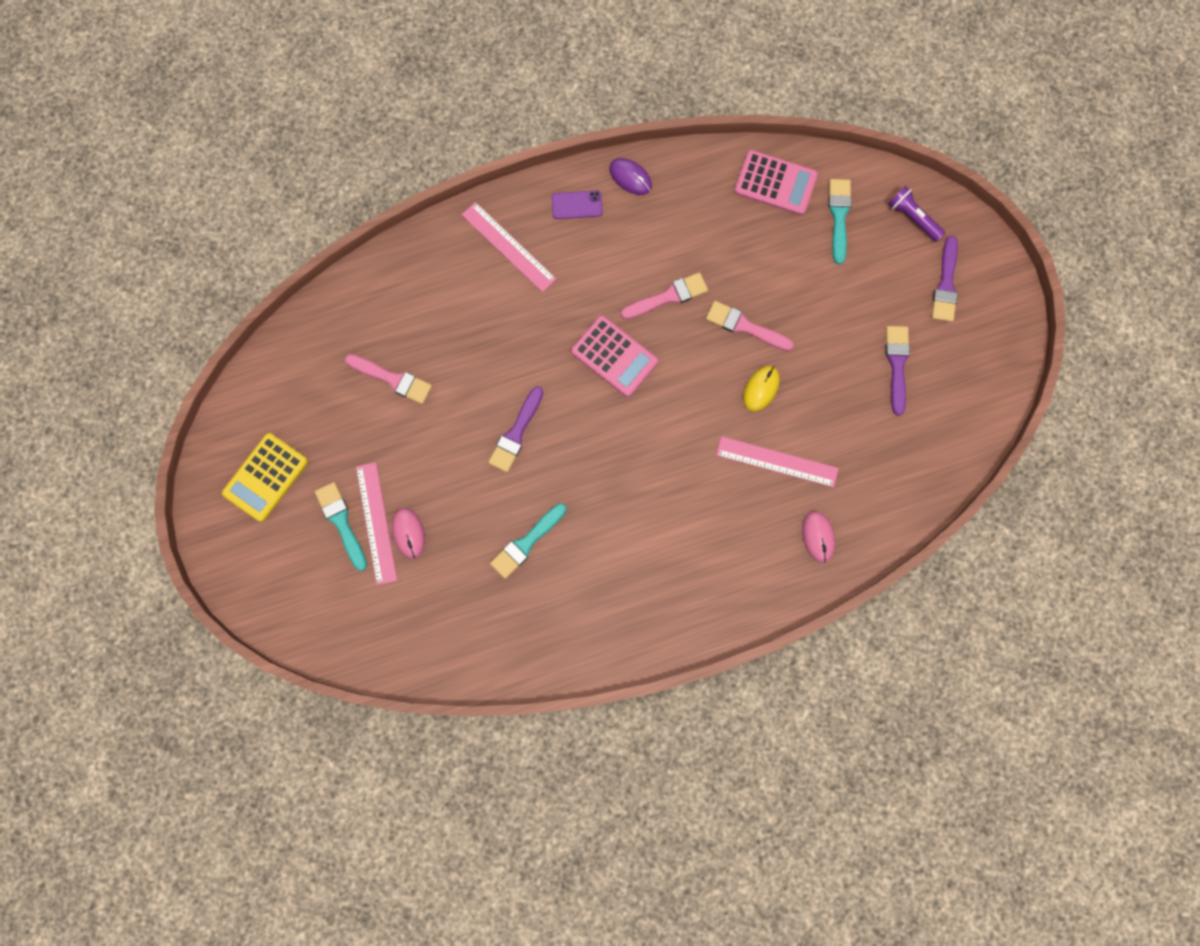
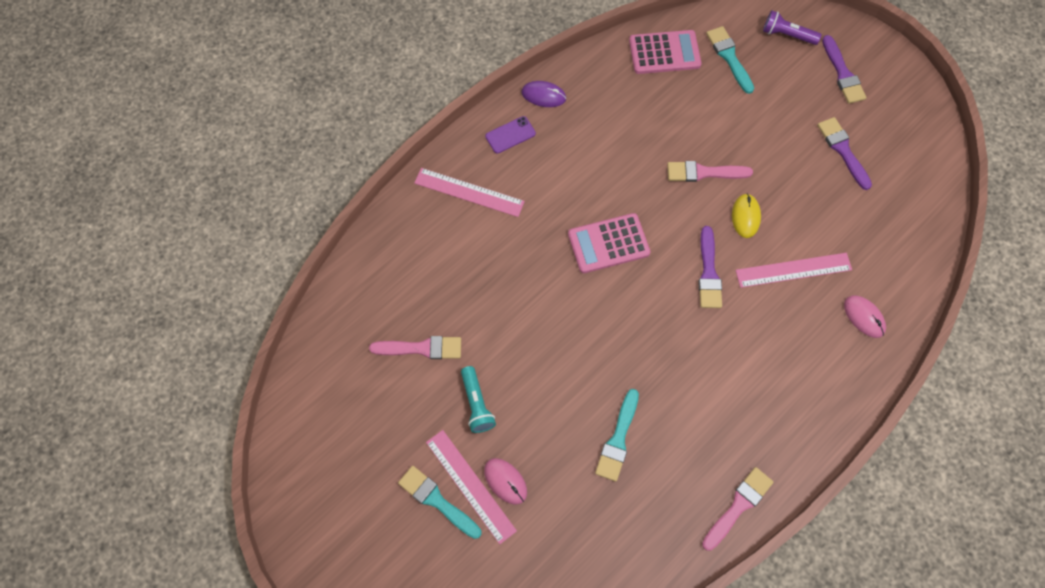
camera: 25 degrees left, 10 degrees down
(265, 477) = (343, 492): yellow calculator -> none
(417, 453) = (476, 404): none -> turquoise flashlight
(516, 433) = (557, 346): purple brush -> purple brush (708, 272)
(614, 356) = (608, 243): pink calculator -> pink calculator turned 150 degrees clockwise
(668, 296) = (627, 176): pink brush -> pink brush (738, 506)

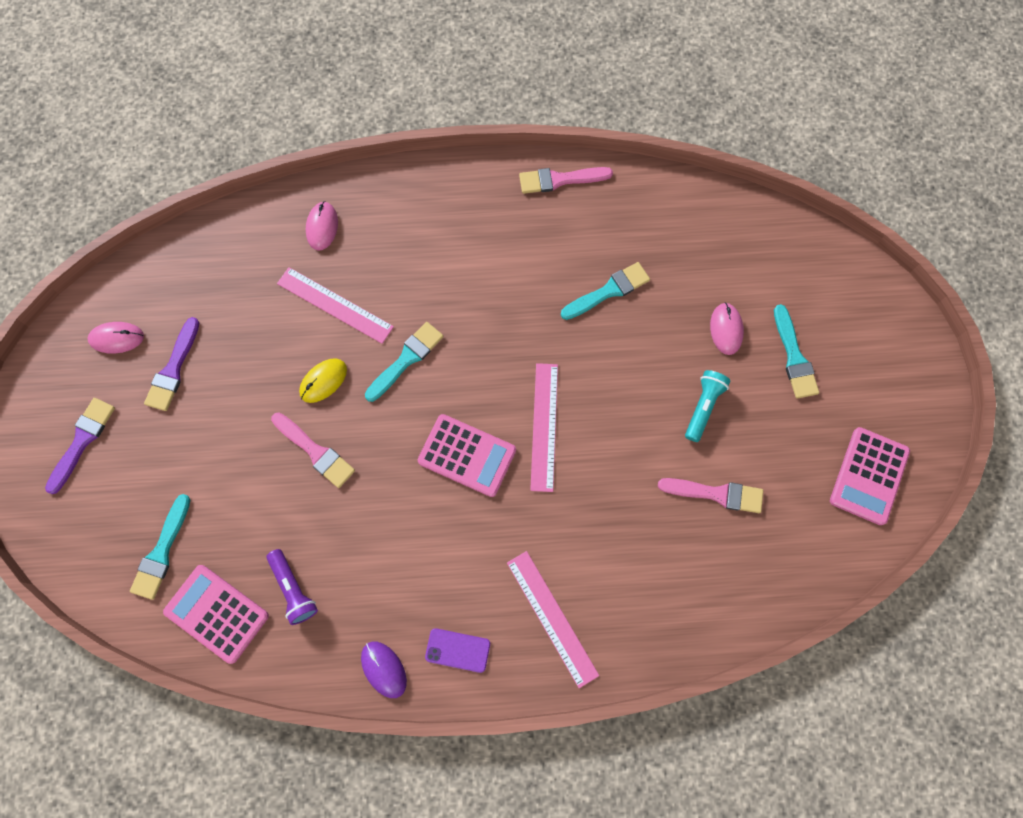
camera: 140 degrees left, 5 degrees up
(319, 448) = (868, 476): none -> pink calculator
(421, 348) = (716, 494): pink brush -> pink brush turned 150 degrees clockwise
(470, 485) = (757, 347): pink ruler -> pink ruler (544, 426)
(708, 272) = (406, 359): purple brush -> turquoise brush
(787, 35) = (81, 527): purple flashlight -> purple flashlight (293, 589)
(898, 140) = (116, 338): none -> pink mouse

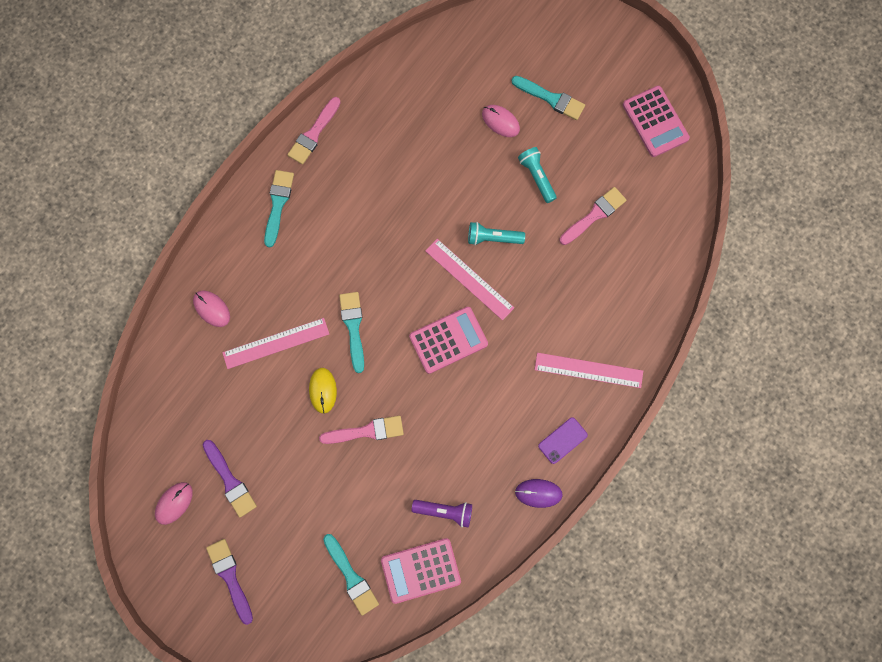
camera: 50 degrees left, 5 degrees up
(604, 415) = (493, 238): none -> turquoise flashlight
(608, 291) = (415, 168): turquoise brush -> turquoise brush (278, 204)

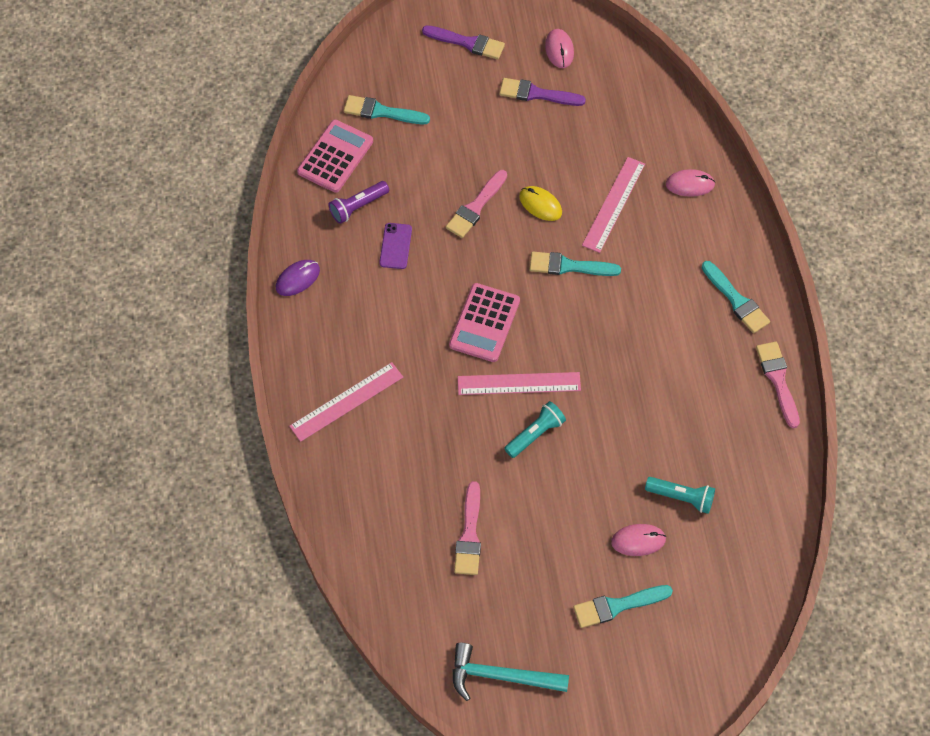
camera: 135 degrees right, 15 degrees down
(353, 327) = (569, 266): turquoise brush -> turquoise brush turned 150 degrees clockwise
(537, 177) = (554, 521): turquoise flashlight -> turquoise flashlight (681, 497)
(562, 440) = (315, 331): purple phone -> purple phone (395, 246)
(655, 122) = (501, 676): pink calculator -> turquoise hammer

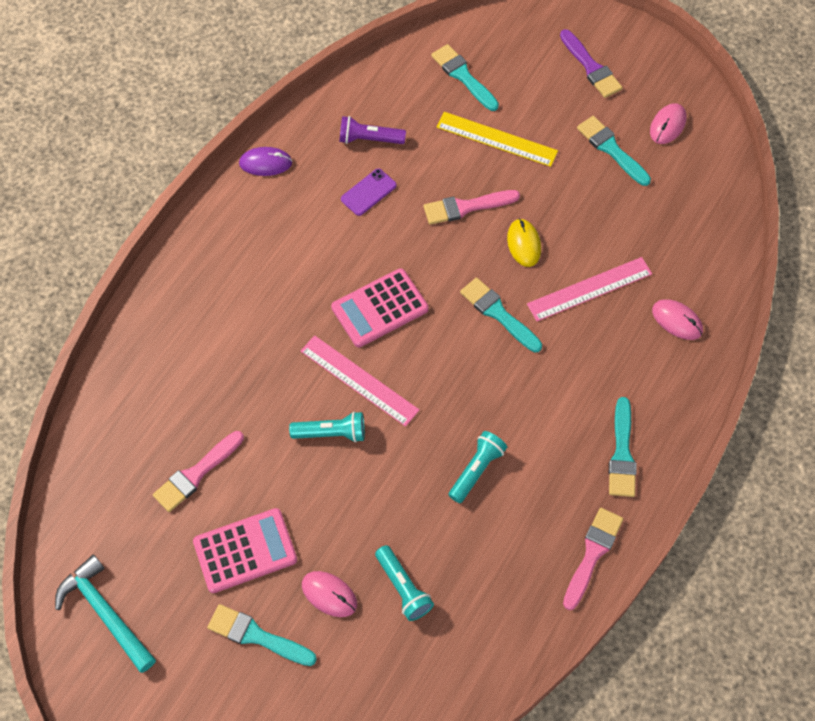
camera: 40 degrees right, 0 degrees up
(335, 157) = (390, 87): pink calculator -> pink calculator (245, 551)
(346, 401) = (207, 289): pink ruler -> none
(450, 142) = (496, 139): none -> yellow ruler
(537, 94) = (611, 149): purple brush -> turquoise brush
(655, 383) = (476, 470): none -> turquoise flashlight

